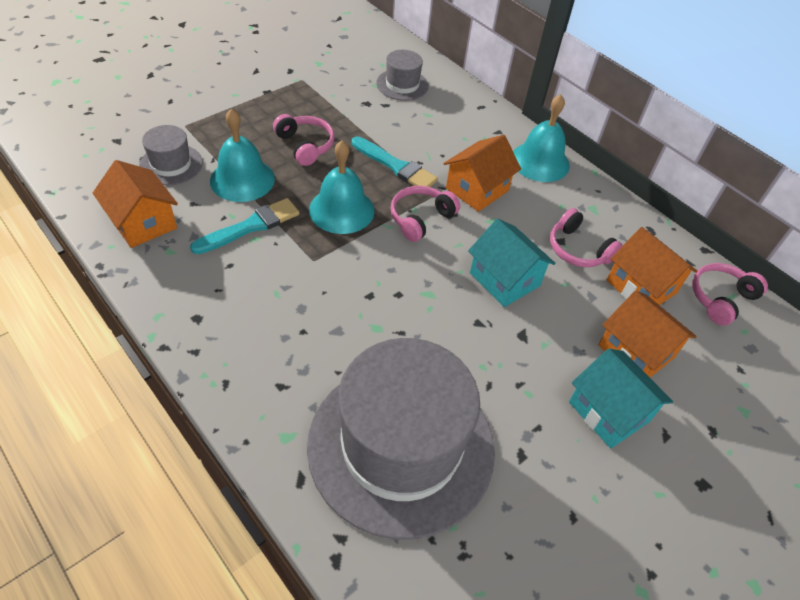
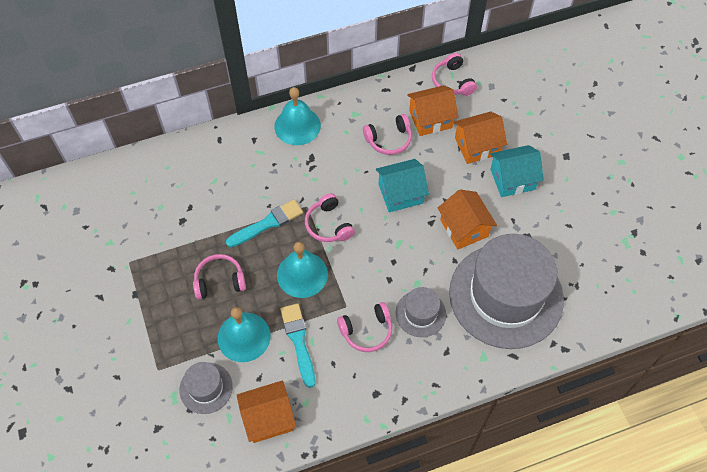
camera: 65 degrees left, 10 degrees up
(285, 288) = (367, 331): none -> pink headphones
(402, 85) = (168, 186): grey hat -> grey hat (420, 313)
(477, 189) = (312, 178): orange house -> orange house (464, 228)

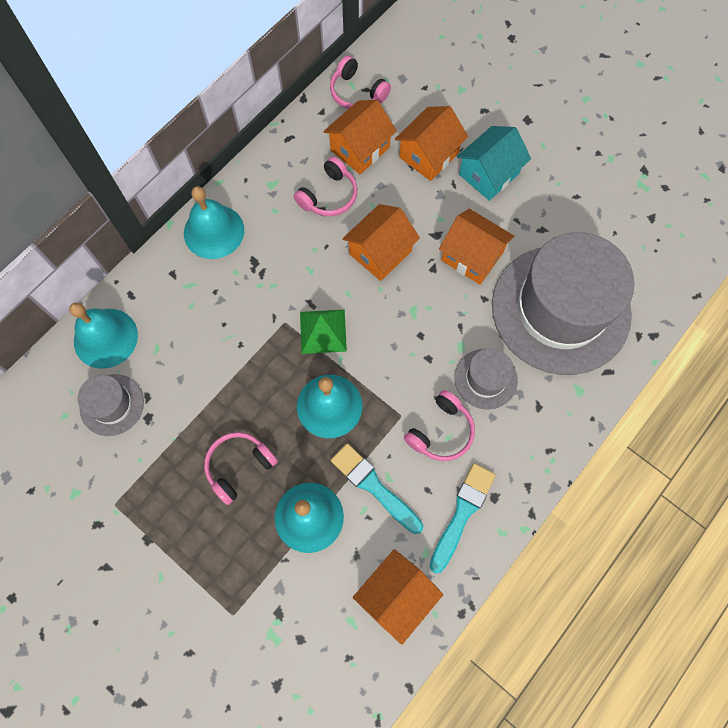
camera: 30 degrees left, 10 degrees up
(187, 158) = (105, 338): none -> turquoise bell
(206, 388) = (303, 603): grey hat -> grey hat (112, 405)
(267, 223) = (252, 366): turquoise brush -> turquoise brush (462, 513)
(328, 225) = (323, 331): pink headphones -> green pyramid
(400, 193) = (380, 252): turquoise house -> orange house

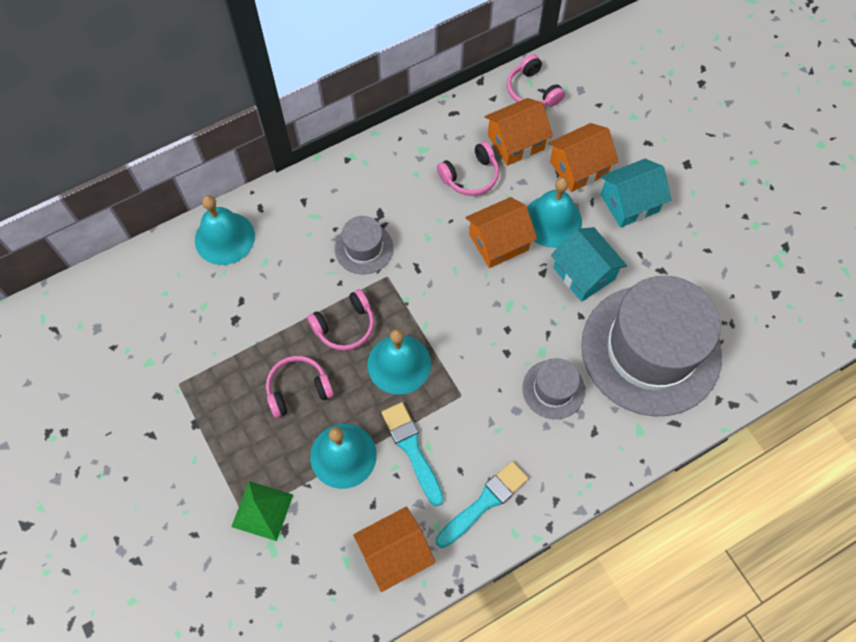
camera: 20 degrees right, 5 degrees down
(112, 405) = (208, 297): grey hat -> grey hat (364, 248)
(214, 231) = (354, 175): turquoise bell -> turquoise bell (552, 221)
(323, 331) = (418, 296): green pyramid -> green pyramid (262, 510)
(441, 432) = (493, 422): pink headphones -> pink headphones (345, 326)
(472, 256) = (584, 273): orange house -> turquoise house

